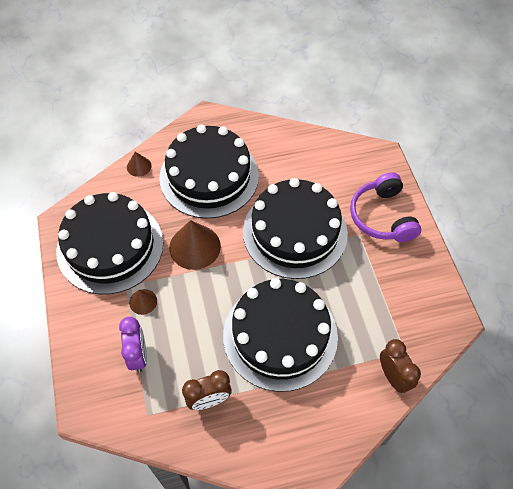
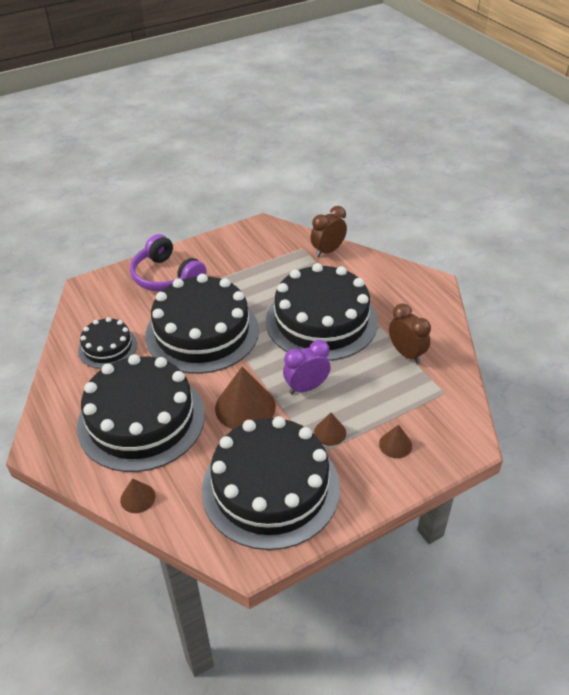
camera: 105 degrees left, 15 degrees down
(109, 348) = (395, 444): none -> brown cone
(138, 355) = (391, 418): purple clock -> purple clock (306, 387)
(297, 163) = (107, 347): none -> black cake
(382, 216) = (166, 276): purple headphones -> purple headphones turned 75 degrees clockwise

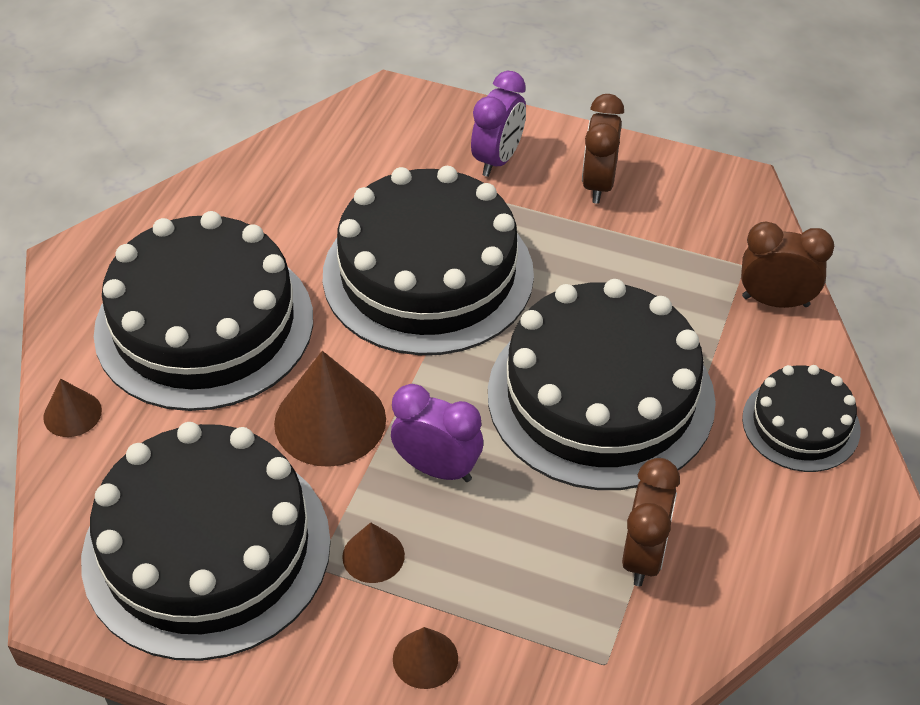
camera: 50 degrees right, 5 degrees up
(107, 347) = (299, 199): black cake -> black cake (800, 424)
(166, 276) = (498, 159): purple headphones -> purple clock
(216, 258) = (598, 184): none -> brown clock

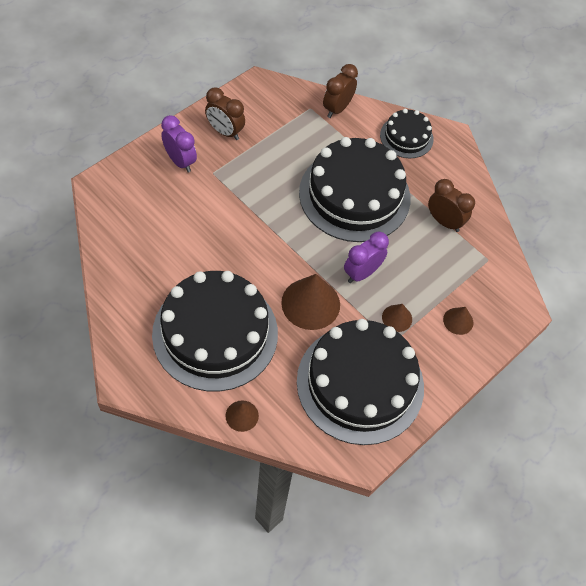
camera: 70 degrees left, 10 degrees up
(428, 274) = (241, 225): black cake -> none

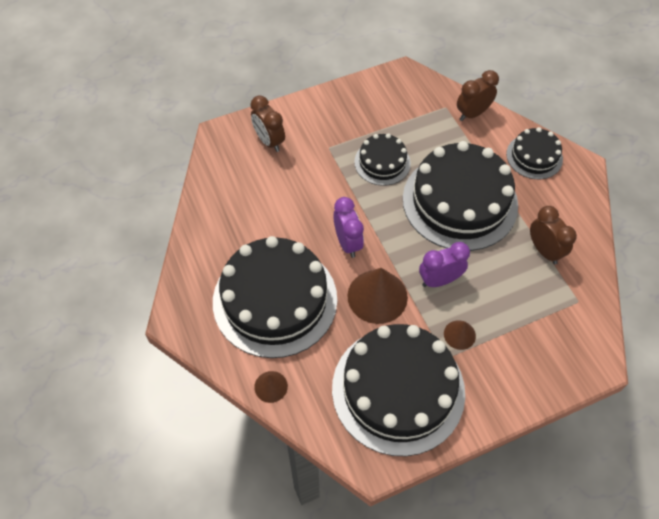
camera: 25 degrees right, 0 degrees up
(180, 161) = (302, 130): purple clock -> purple clock (347, 243)
(225, 132) = (354, 112): brown clock -> brown clock (269, 141)
(269, 175) = (382, 162): none -> black cake
(458, 321) = (523, 355): brown cone -> none

